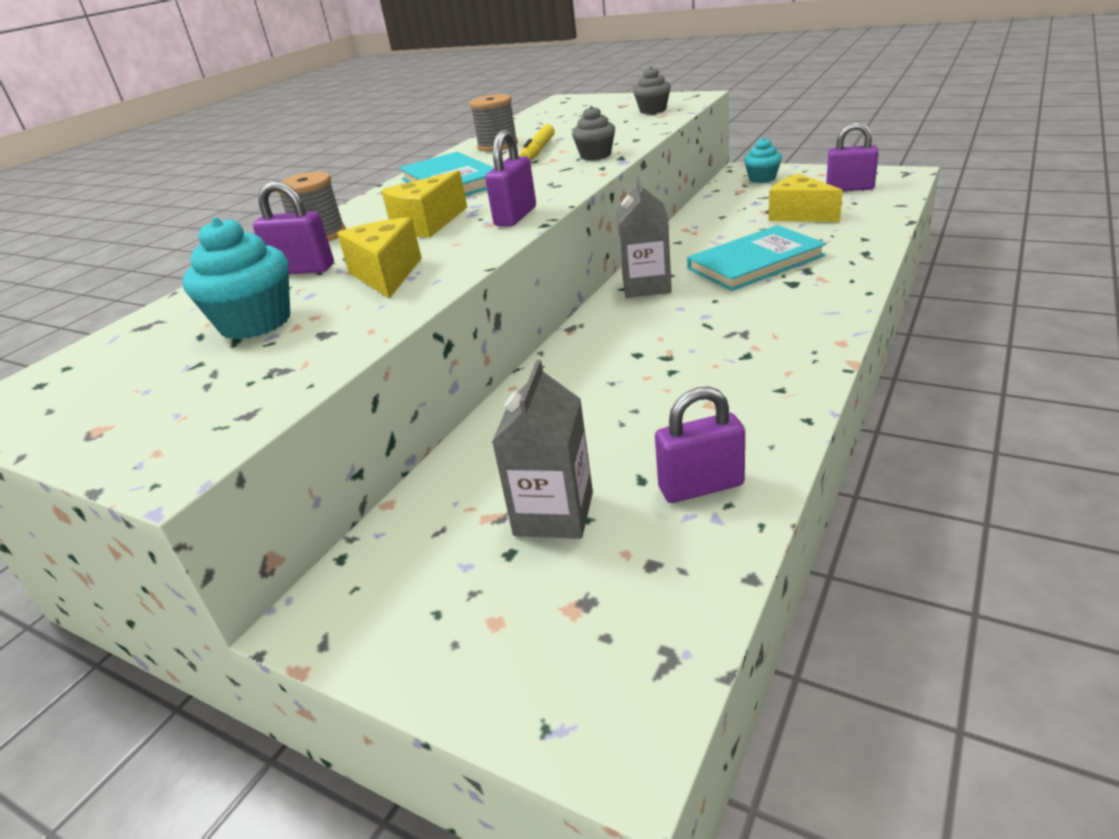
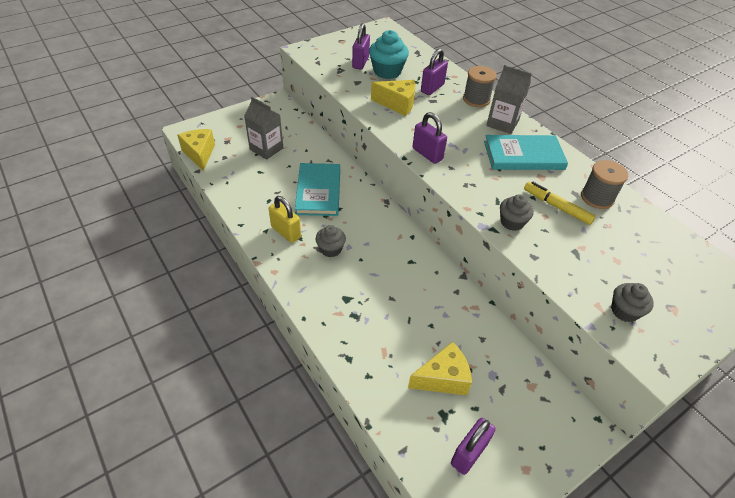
camera: 110 degrees right, 15 degrees up
(427, 224) = (452, 129): yellow cheese -> yellow cheese (199, 154)
(646, 286) = (405, 245): grey carton -> grey carton (502, 123)
(701, 486) = (241, 181): purple padlock -> purple padlock (360, 62)
(731, 324) = (330, 249): none -> grey cupcake
(754, 370) = (286, 232): none -> yellow padlock
(755, 262) = (388, 302): turquoise book -> turquoise book (318, 191)
(762, 178) = (550, 421): turquoise cupcake -> none

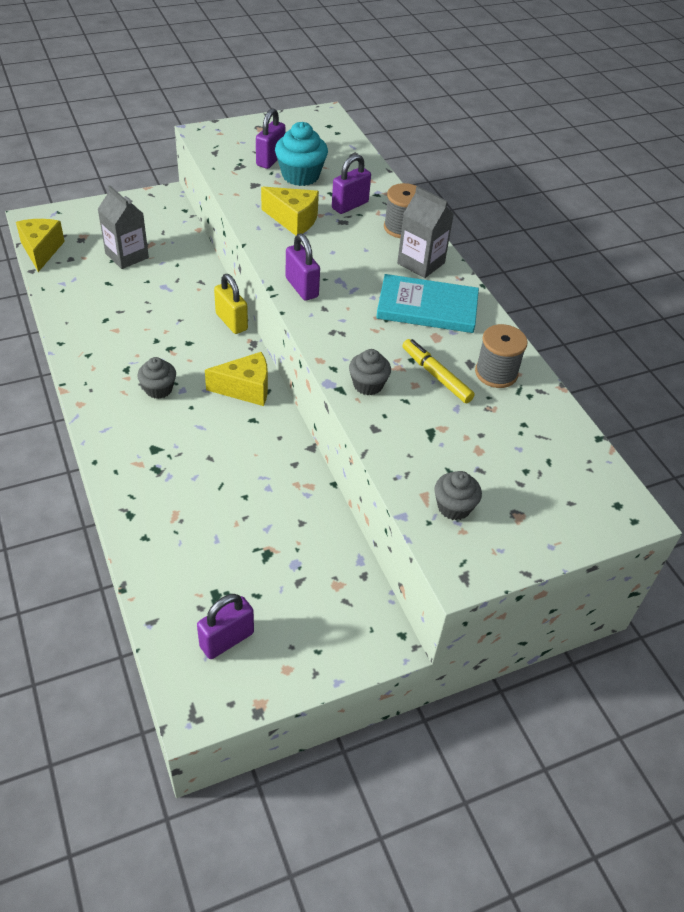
camera: 10 degrees right, 0 degrees up
(286, 232) = (112, 360): yellow padlock -> yellow padlock (231, 322)
(318, 191) = (172, 318): turquoise book -> none
(443, 378) = (232, 556): yellow cheese -> yellow cheese (245, 389)

